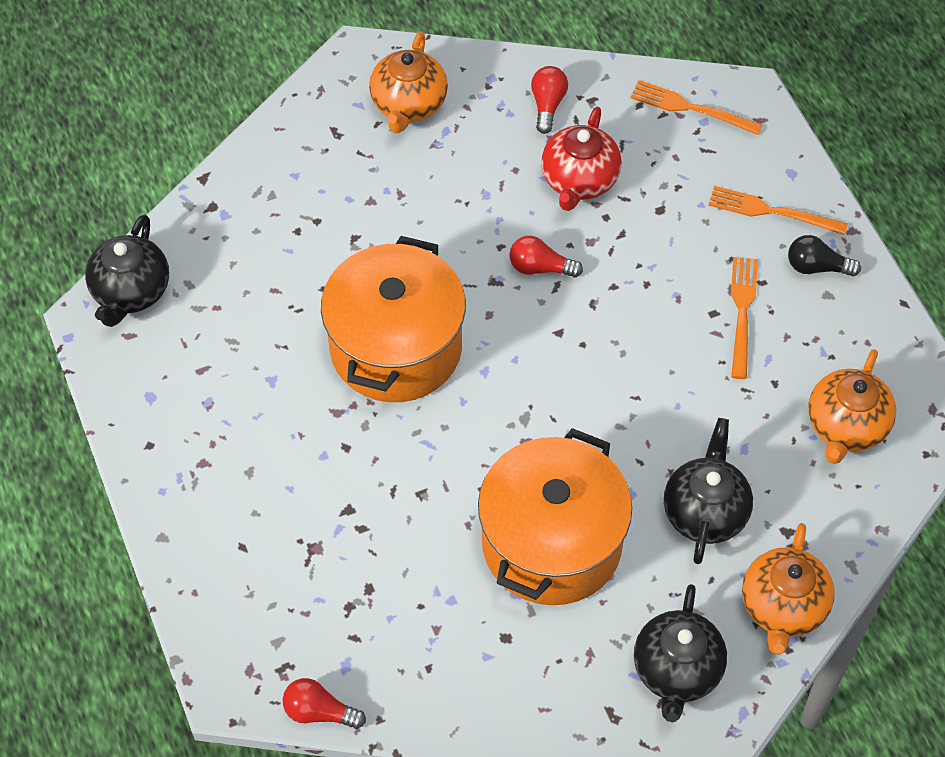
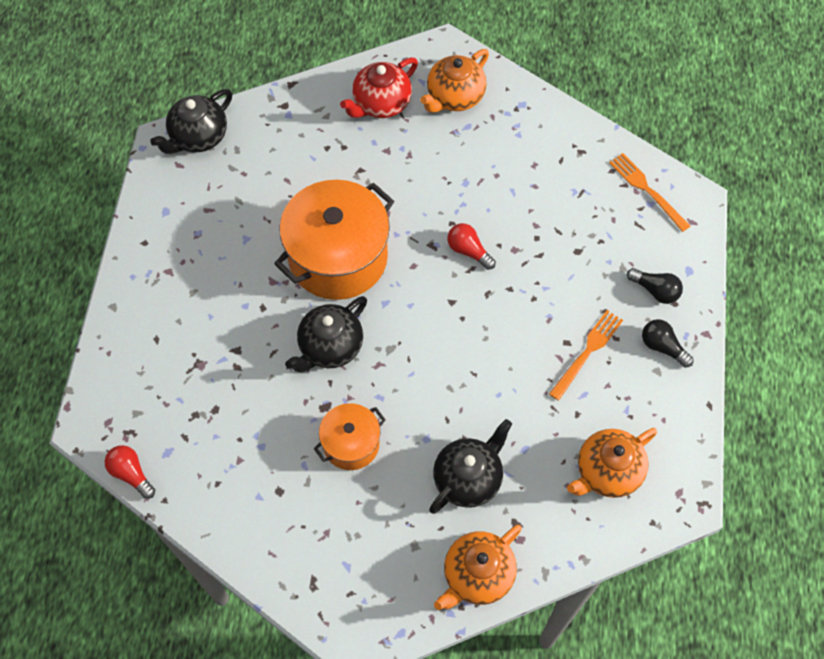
camera: 30 degrees right, 5 degrees up
(547, 105) = (548, 141): red light bulb -> none
(552, 543) = (351, 444): orange pot -> orange pot, size x0.53
(579, 180) = (535, 203): red teapot -> red teapot (381, 103)
(677, 670) = (375, 578): black teapot -> black teapot (330, 347)
(770, 211) = (655, 290): orange fork -> black light bulb

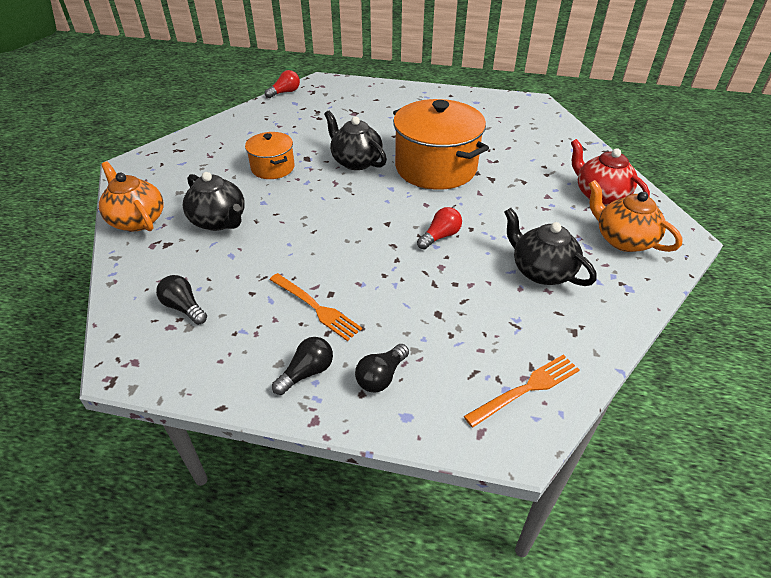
camera: 95 degrees right, 20 degrees down
(198, 137) = (542, 113): black teapot -> black teapot (541, 271)
(607, 471) = (184, 307): orange teapot -> black light bulb

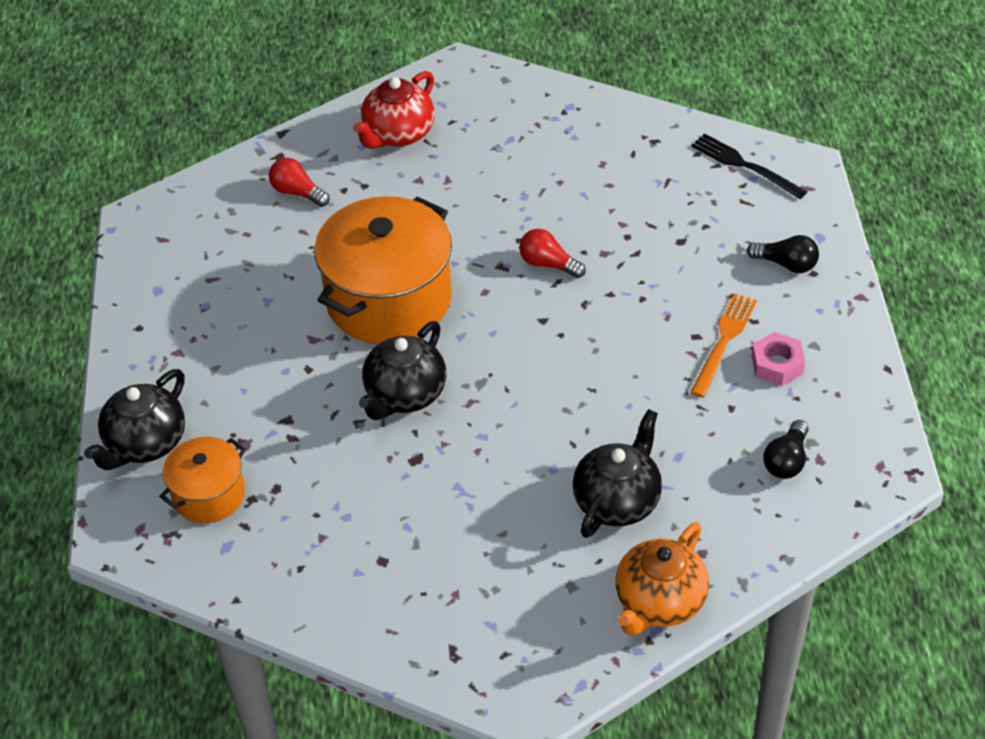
camera: 105 degrees left, 5 degrees up
(273, 168) = (460, 492): orange pot -> orange pot (209, 495)
(274, 332) = (777, 364): none -> pink nut
(285, 92) = (185, 579): red light bulb -> red light bulb (297, 192)
(307, 372) = (813, 319): black light bulb -> none
(527, 388) = (743, 165): orange fork -> black fork
(541, 271) = (573, 171): black teapot -> black teapot (145, 443)
(623, 240) = (486, 112): orange teapot -> none

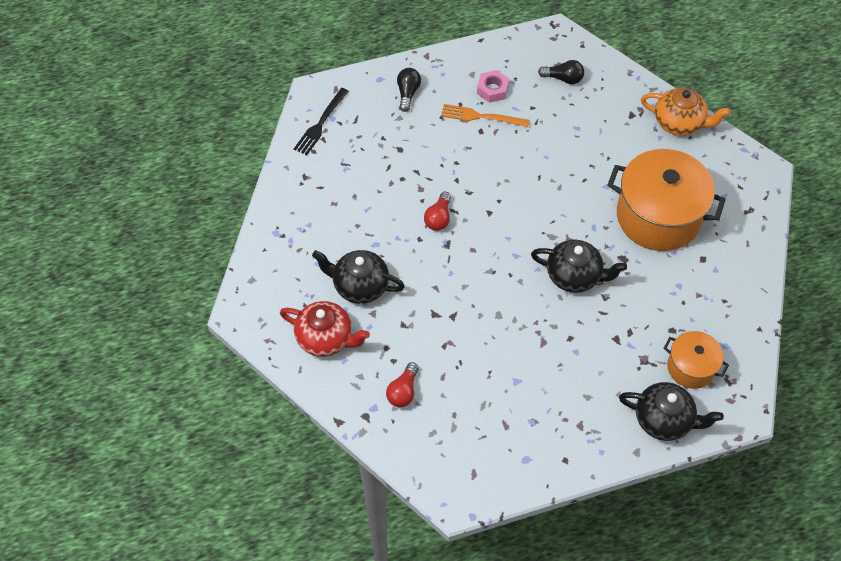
camera: 105 degrees left, 10 degrees up
(388, 299) = (495, 305): orange pot -> orange pot (658, 217)
(617, 500) = (618, 151): black teapot -> black teapot (360, 286)

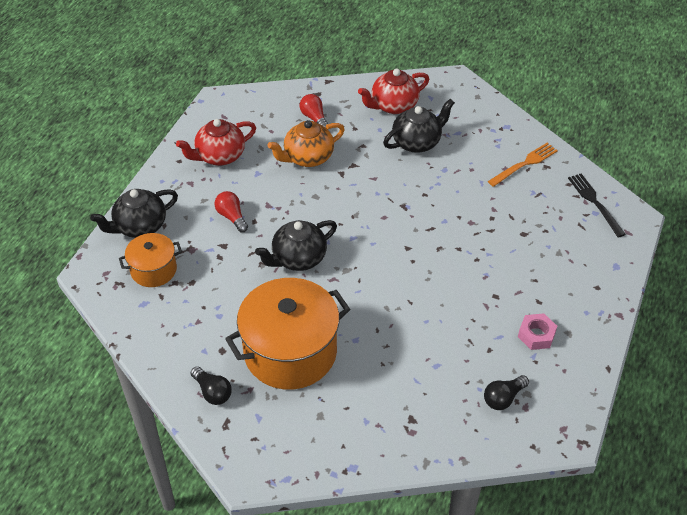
camera: 130 degrees right, 10 degrees down
(408, 93) = (582, 274): black light bulb -> black light bulb (212, 392)
(438, 218) = (432, 216): red light bulb -> red light bulb (232, 217)
(480, 116) = (512, 306): orange fork -> orange fork (525, 163)
(526, 430) = (219, 156): none -> red teapot
(679, 123) = (366, 450): orange teapot -> orange teapot (307, 157)

